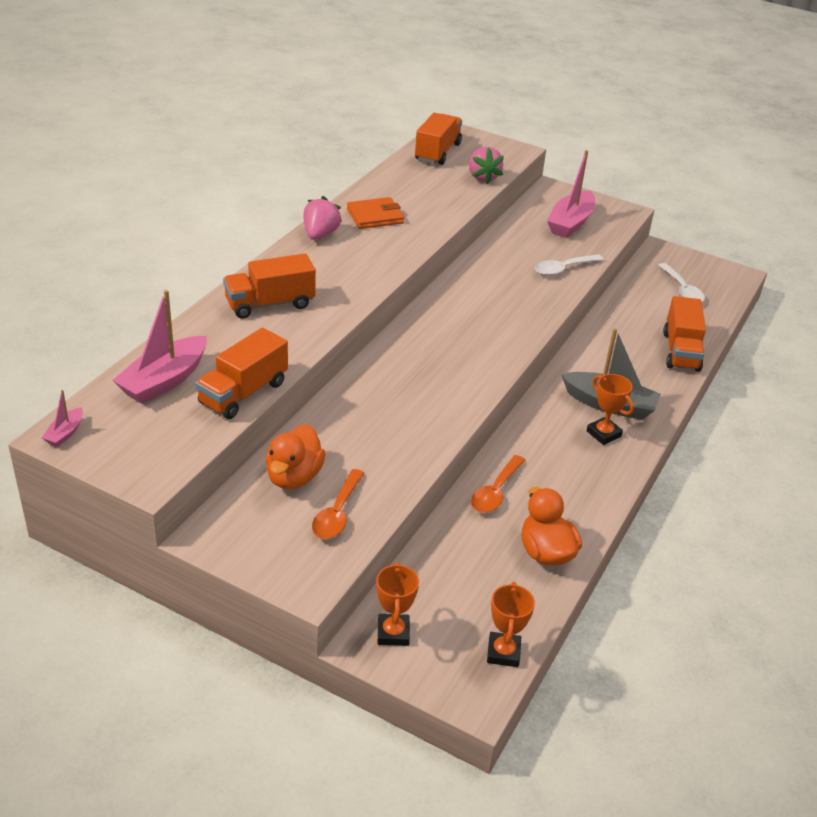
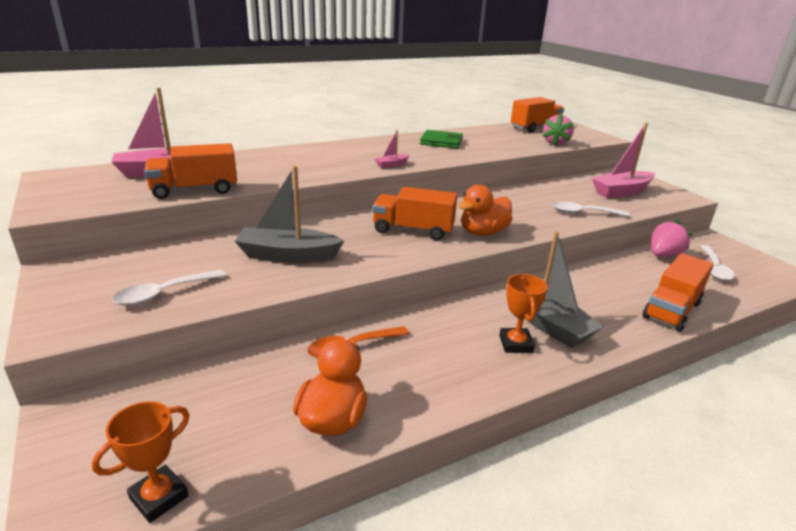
camera: 35 degrees right, 10 degrees down
(65, 433) = (57, 176): pink boat -> pink boat (392, 165)
(270, 304) = (296, 159): orange truck -> orange truck (413, 230)
(294, 477) = (176, 260): orange duck -> orange duck (483, 233)
(320, 235) = (388, 141): pink strawberry -> pink strawberry (663, 255)
(337, 513) = (164, 293): orange spoon -> white spoon
(375, 216) = (441, 142): orange wallet -> green wallet
(381, 428) = (288, 255): none -> grey boat
(393, 633) = (100, 419): orange trophy -> none

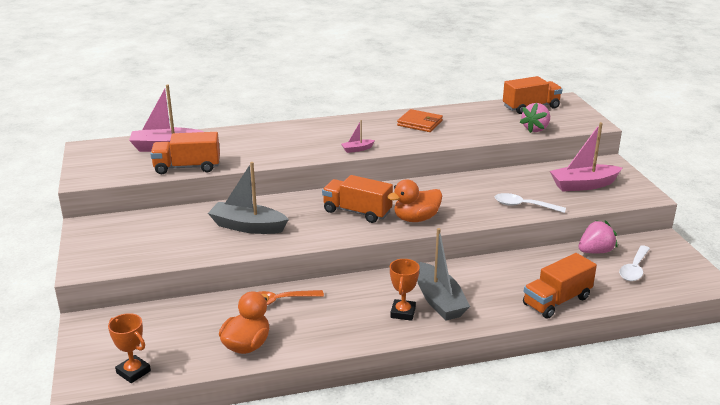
camera: 15 degrees right, 0 degrees up
(159, 497) = (133, 372): orange trophy -> orange trophy turned 75 degrees clockwise
(164, 293) = (153, 249): white spoon -> none
(441, 142) = (420, 123): green wallet -> orange wallet

